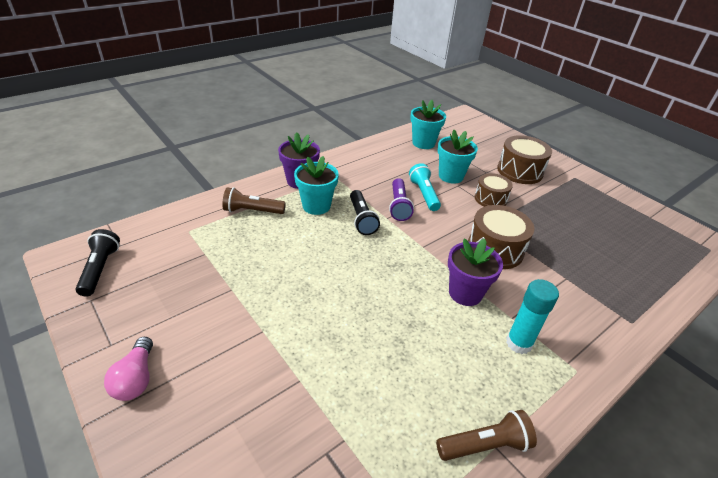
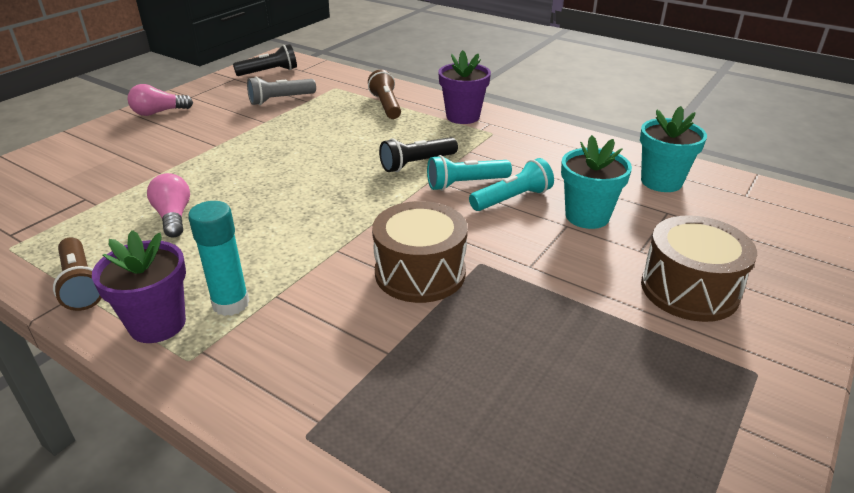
camera: 75 degrees right, 5 degrees down
(186, 271) = (280, 100): none -> grey flashlight
(316, 206) = (421, 134): turquoise flower pot -> none
(390, 372) = (173, 216): none -> pink light bulb
(399, 206) = (465, 184): purple flashlight -> turquoise flashlight
(465, 293) = (311, 253): purple flower pot -> purple flower pot (157, 324)
(490, 199) = (556, 260): brown drum -> none

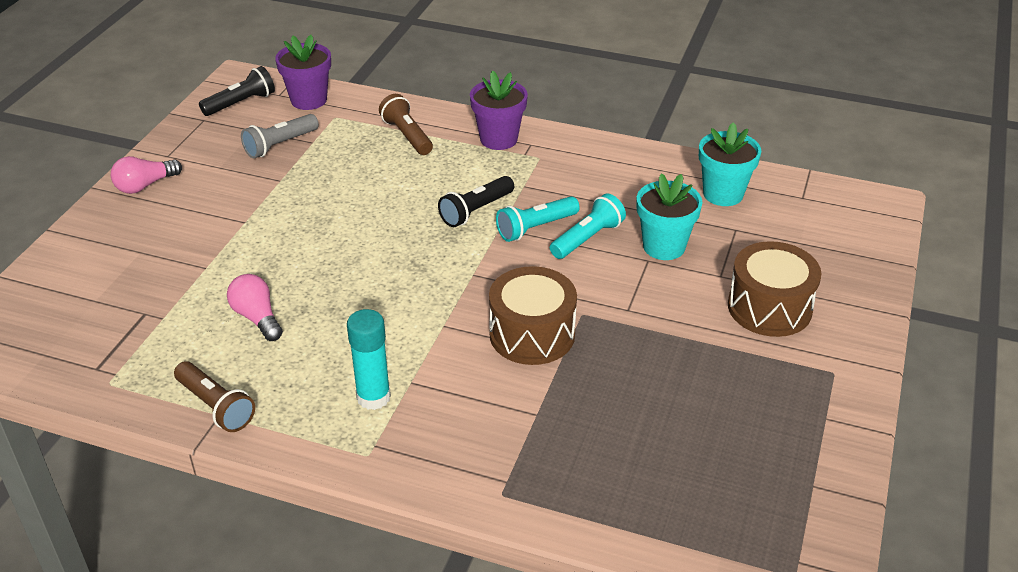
camera: 15 degrees left, 5 degrees up
(157, 324) = (318, 429): purple flower pot -> purple flower pot (309, 100)

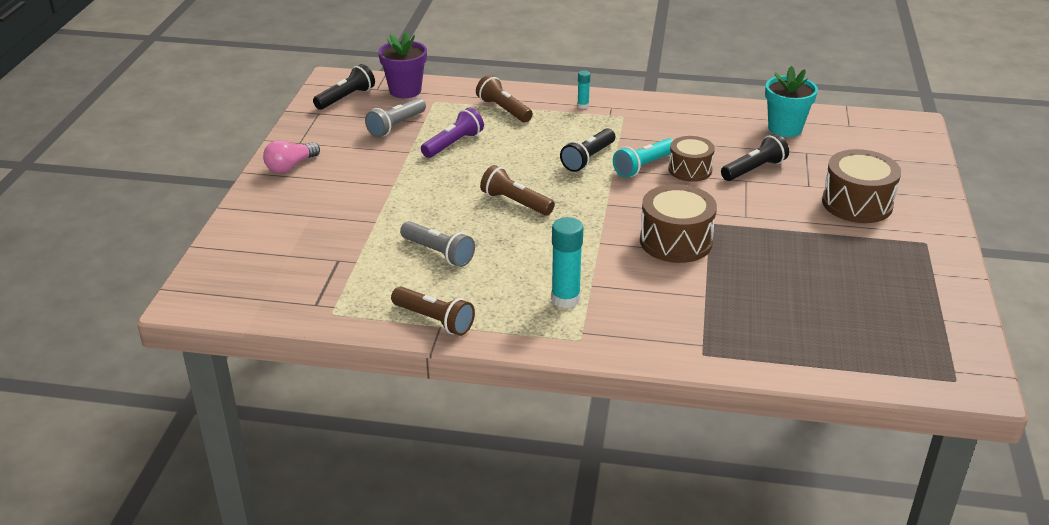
camera: 10 degrees left, 5 degrees down
(257, 317) = (438, 253): pink light bulb -> grey flashlight
(333, 175) = (453, 144): none -> purple flashlight
(370, 260) = (515, 202): none -> brown flashlight
(498, 139) = (583, 106): purple flower pot -> turquoise glue stick
(588, 238) = (690, 170): turquoise flashlight -> brown drum
(664, 246) = (754, 169): turquoise flower pot -> black flashlight

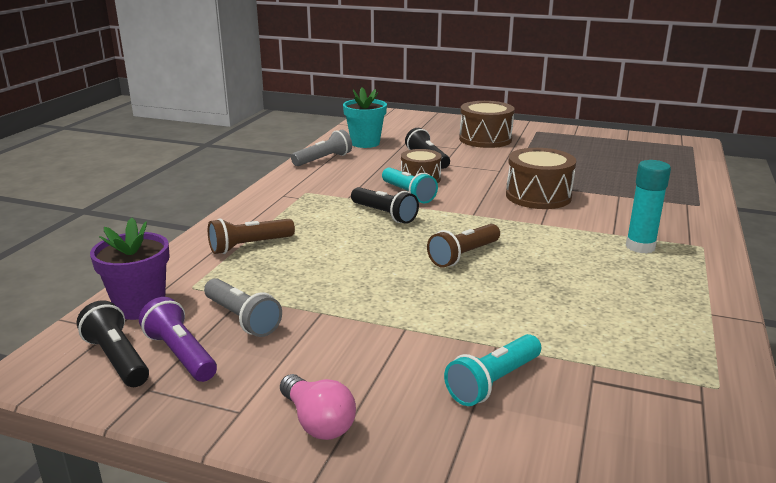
camera: 80 degrees left, 10 degrees down
(332, 221) = (493, 382): none -> turquoise flashlight
(434, 320) = (702, 316): brown flashlight -> none
(438, 253) = (568, 306): grey flashlight -> grey flashlight (323, 159)
(453, 144) = (316, 281): purple flashlight -> purple flashlight (181, 354)
(583, 106) = (271, 207): turquoise glue stick -> none

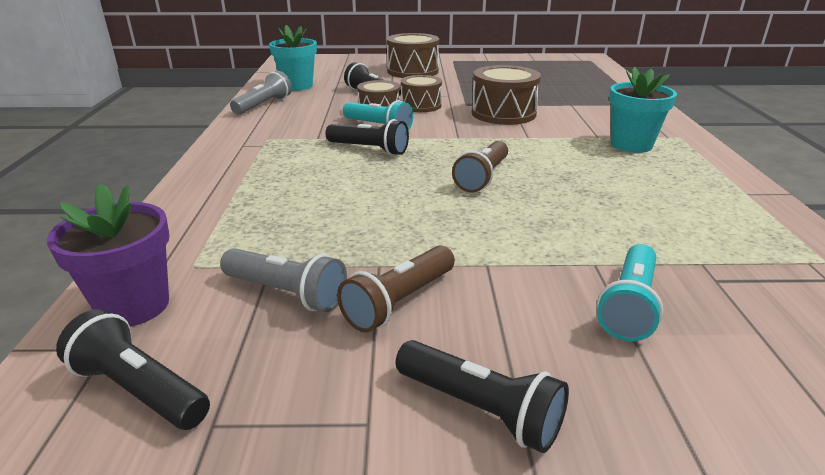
camera: 20 degrees left, 5 degrees up
(181, 354) = (232, 360): purple flashlight -> none
(249, 246) = (238, 204): brown flashlight -> brown flashlight (399, 302)
(318, 422) = (480, 409): pink light bulb -> black flashlight
(464, 177) = (421, 105): none -> brown drum
(640, 247) = (631, 145): turquoise glue stick -> turquoise flower pot

